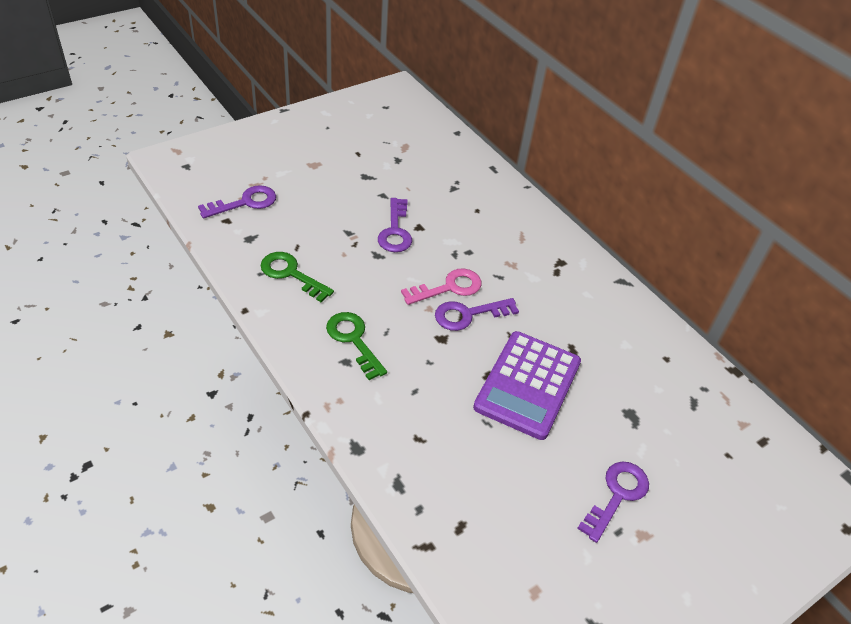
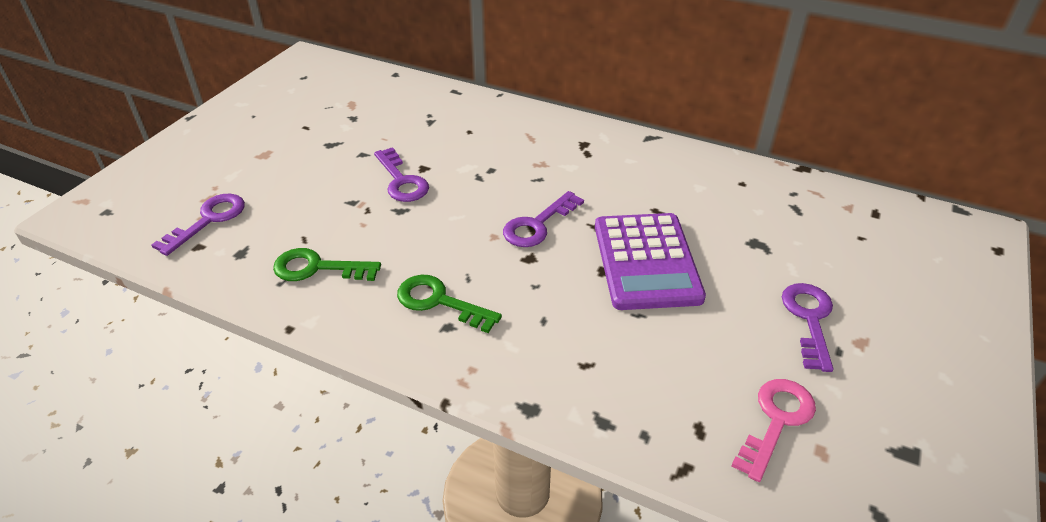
camera: 25 degrees left, 5 degrees down
(449, 287) = (498, 209): pink key -> pink key (776, 421)

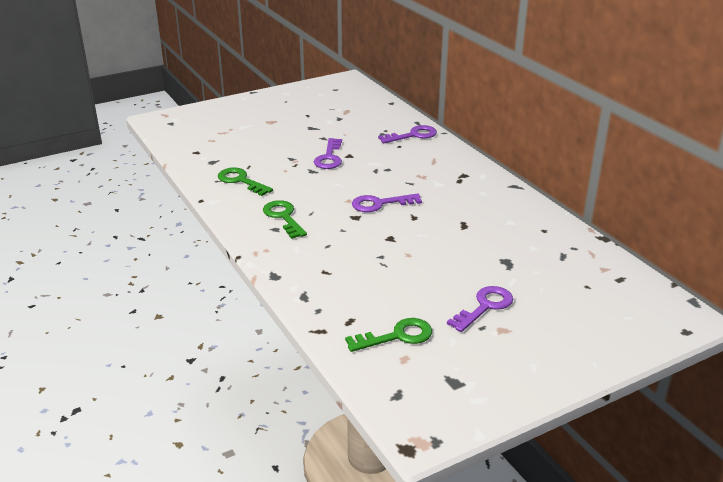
camera: 35 degrees right, 10 degrees down
(208, 220) = (212, 142): purple key -> purple key (413, 135)
(646, 261) = (421, 243): purple calculator -> none
(776, 421) = (397, 336): pink key -> green key

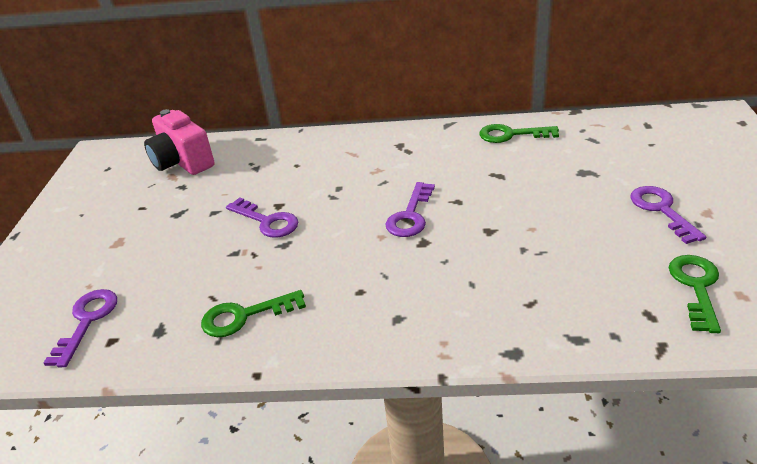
camera: 55 degrees left, 5 degrees up
(283, 217) = (375, 302): green key -> green key (511, 135)
(364, 108) = (182, 162): none -> pink camera
(413, 135) = (284, 149): purple key -> purple key (87, 321)

